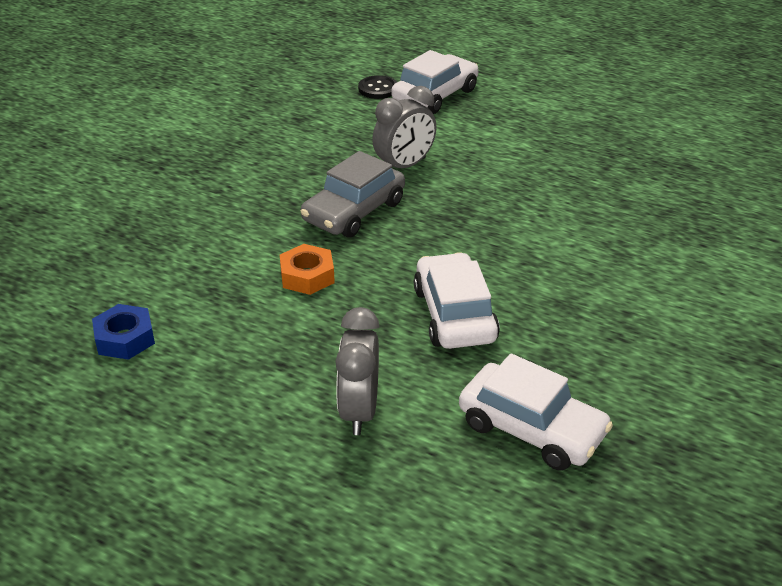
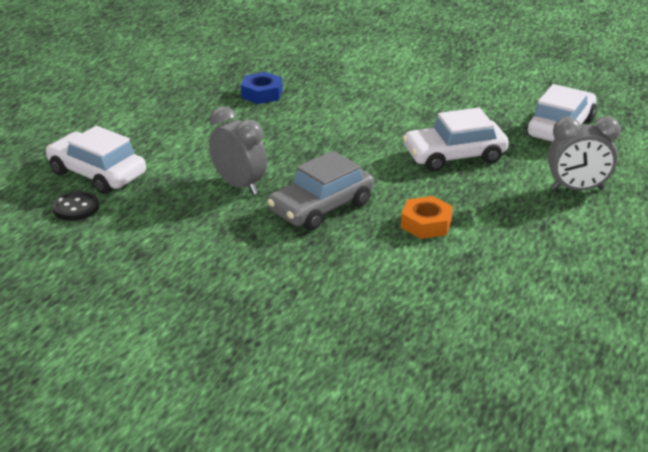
camera: 95 degrees left, 5 degrees down
(125, 339) = (548, 312): blue nut -> blue nut (262, 94)
(354, 211) = (321, 207): grey car -> grey car turned 105 degrees clockwise

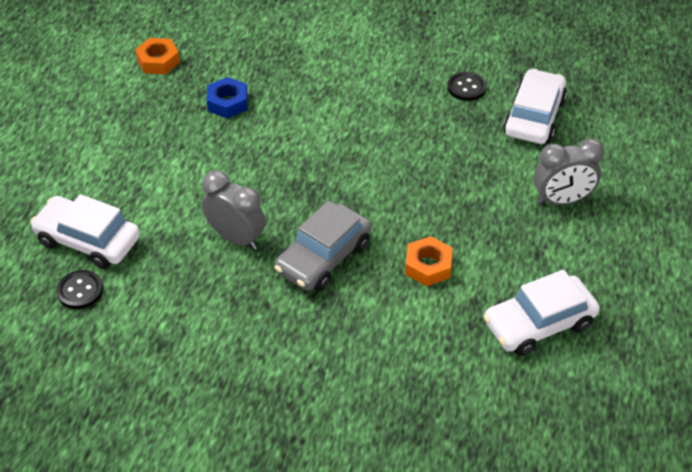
camera: 10 degrees left, 15 degrees up
(206, 62) = (158, 61): none -> orange nut
(454, 156) = (438, 169): white car -> white car (539, 324)
(496, 102) = (466, 87): none -> black button

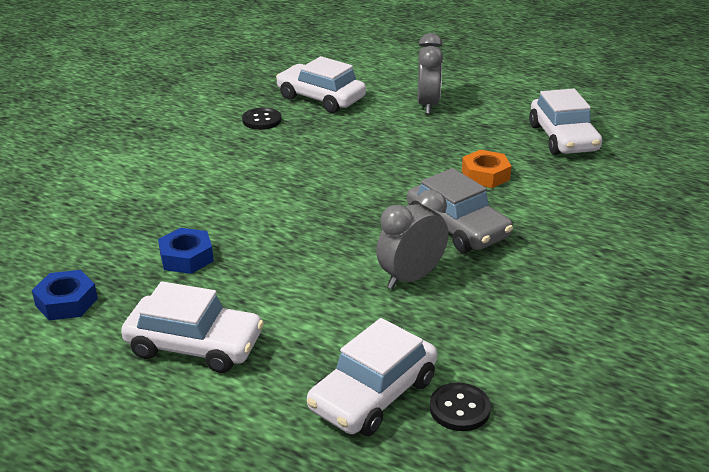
camera: 75 degrees left, 15 degrees down
(124, 136) = (194, 345): none -> white car
(158, 61) = (66, 302): orange nut -> blue nut

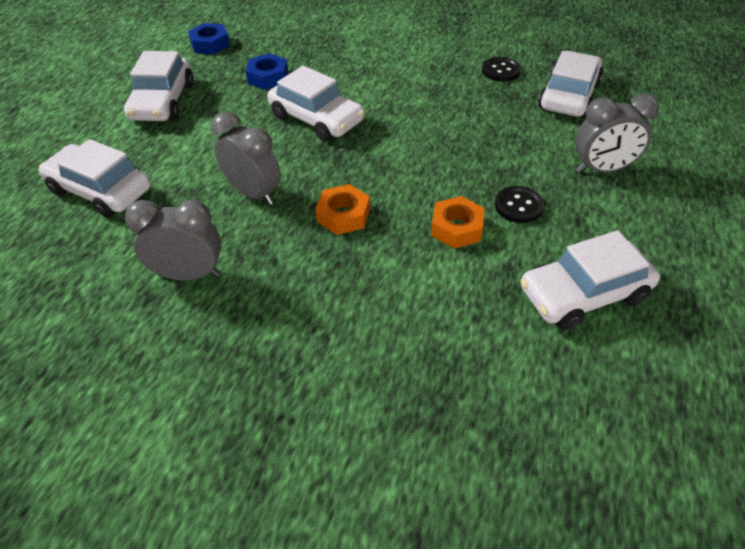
camera: 80 degrees right, 15 degrees up
(293, 230) = (317, 119): none -> white car
(457, 227) = (343, 215): grey car -> orange nut
(459, 409) = (77, 238): black button -> black button (518, 206)
(527, 322) = (189, 274): none -> grey clock

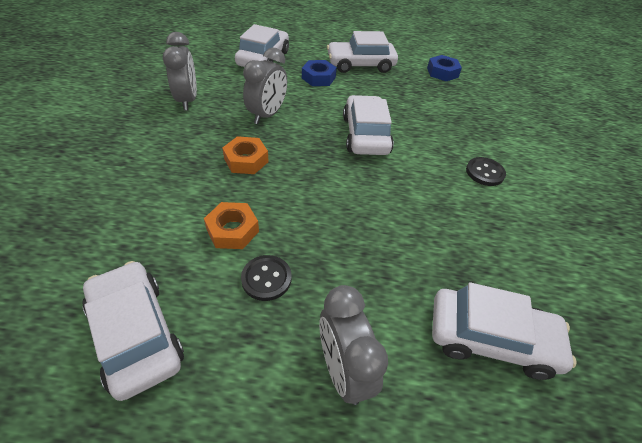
camera: 75 degrees right, 0 degrees up
(268, 77) = (412, 104): blue nut -> blue nut (318, 78)
(317, 119) = (365, 135): white car -> white car turned 150 degrees clockwise
(500, 71) = (509, 264): black button -> black button (484, 172)

